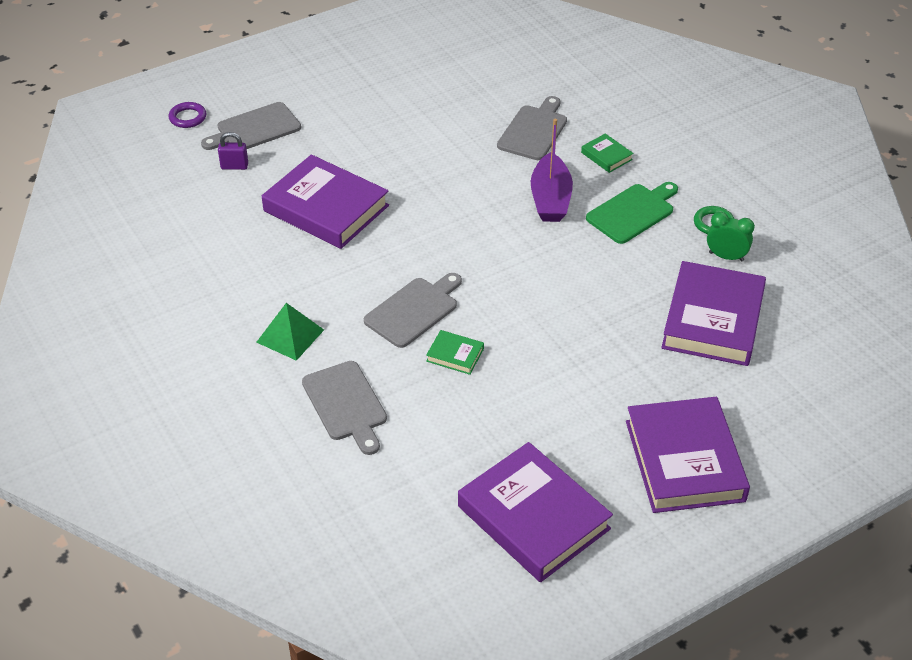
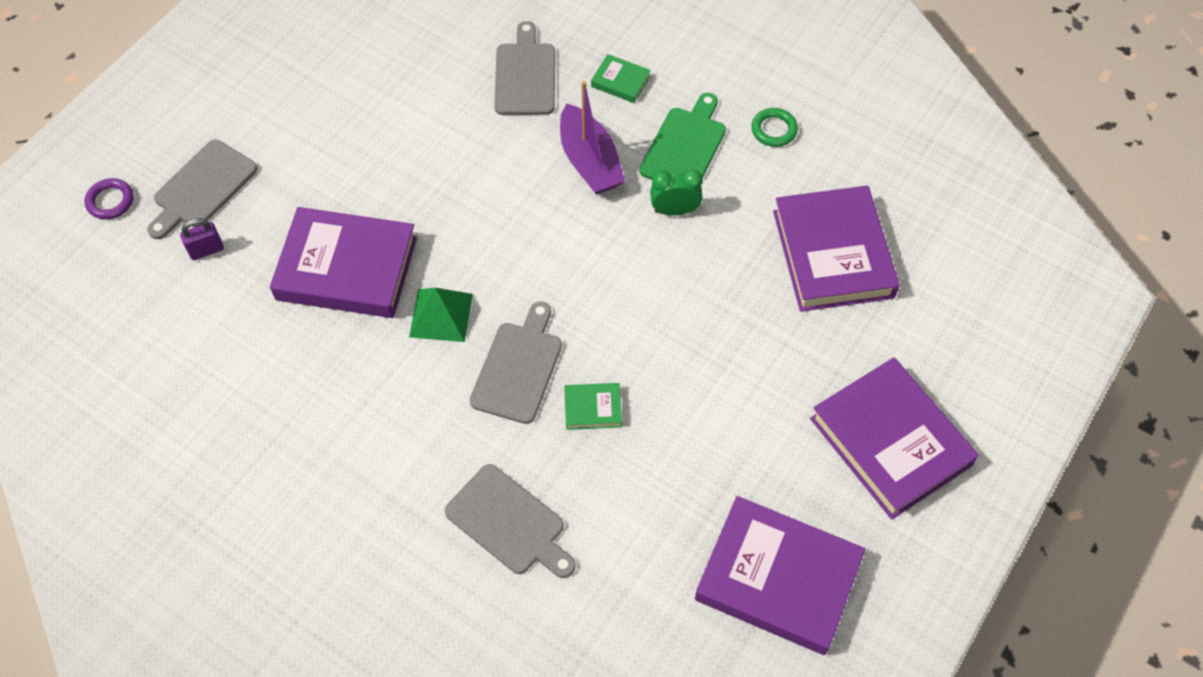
camera: 25 degrees left, 15 degrees up
(290, 336) = (398, 458): green pyramid -> green pyramid (441, 315)
(726, 257) = (807, 168): green clock -> green clock (674, 210)

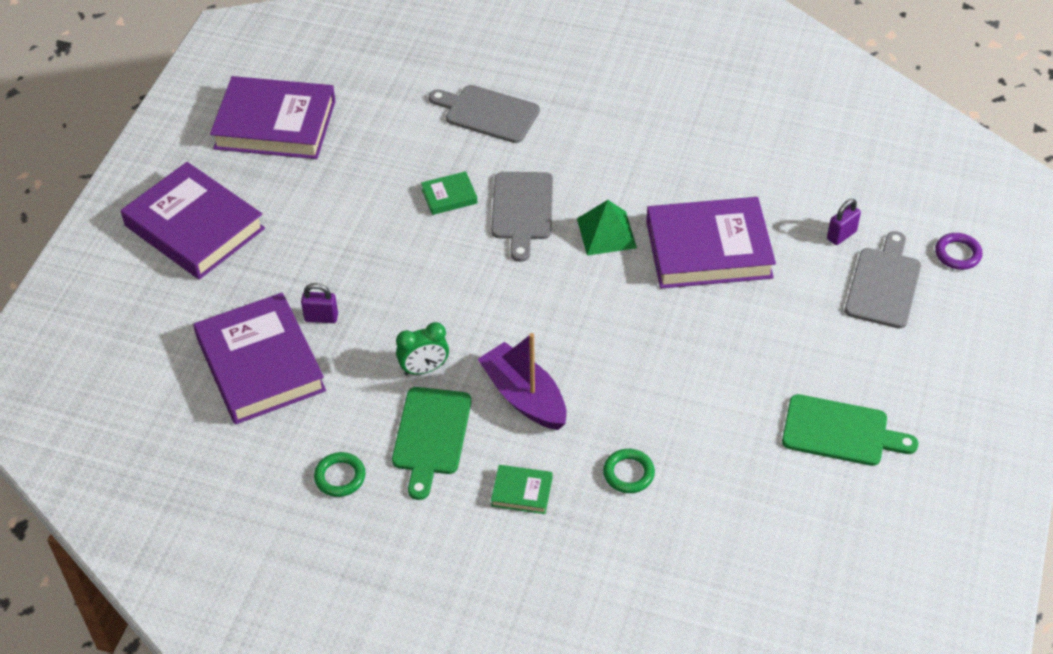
camera: 165 degrees right, 10 degrees down
(330, 66) = (841, 432): none -> green cutting board
(525, 75) = (628, 473): grey cutting board -> green ring
(764, 290) = (321, 318): none -> purple padlock

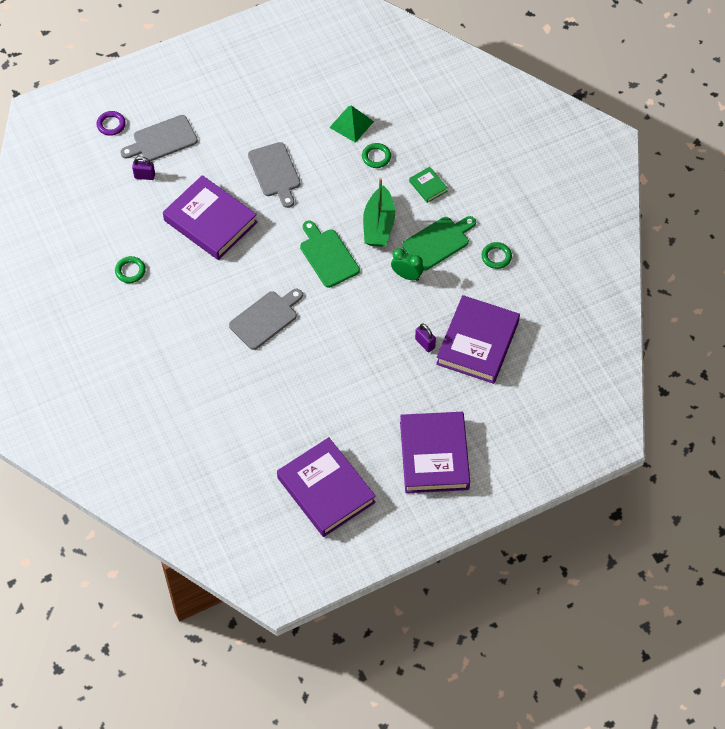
camera: 135 degrees left, 10 degrees up
(449, 196) = (290, 359): green book -> none
(487, 113) = (211, 393): grey cutting board -> grey cutting board (275, 172)
(524, 397) = (378, 225): purple boat -> green boat
(606, 233) = (243, 271): green pyramid -> green pyramid (351, 124)
(715, 145) = (130, 271): none -> green ring
(841, 432) = (271, 101): green cutting board -> green cutting board (327, 256)

